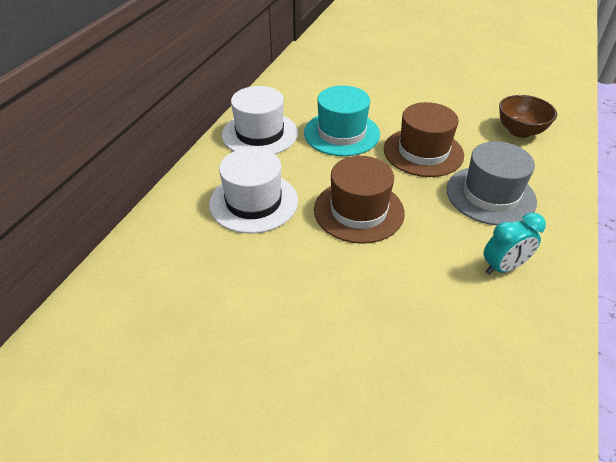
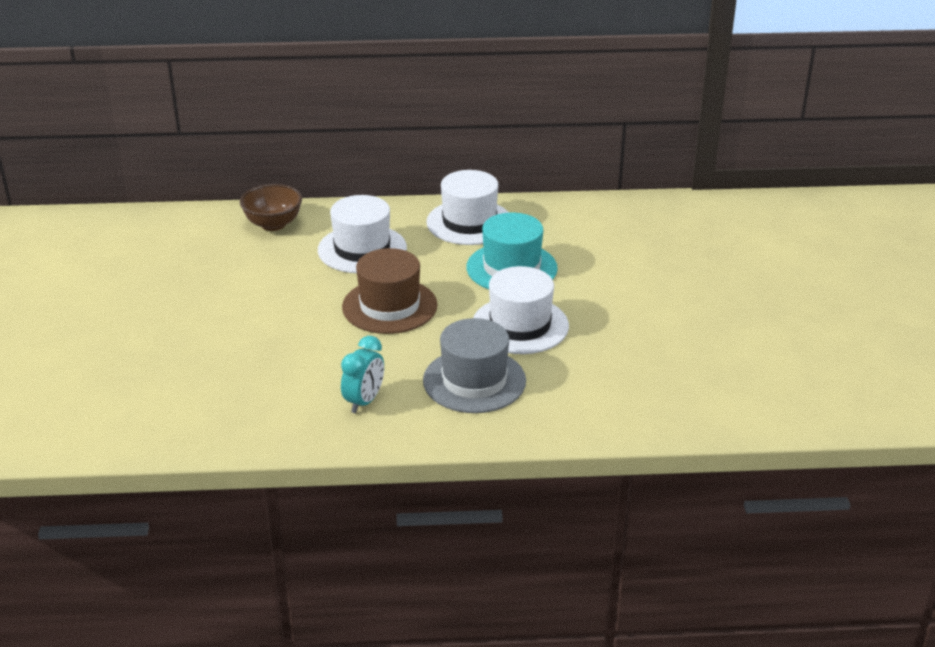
camera: 65 degrees right, 10 degrees down
(423, 152) = (520, 325): brown hat -> white hat
(503, 267) = (364, 401): turquoise clock -> turquoise clock turned 105 degrees counterclockwise
(520, 131) = (626, 388): brown bowl -> brown bowl (273, 224)

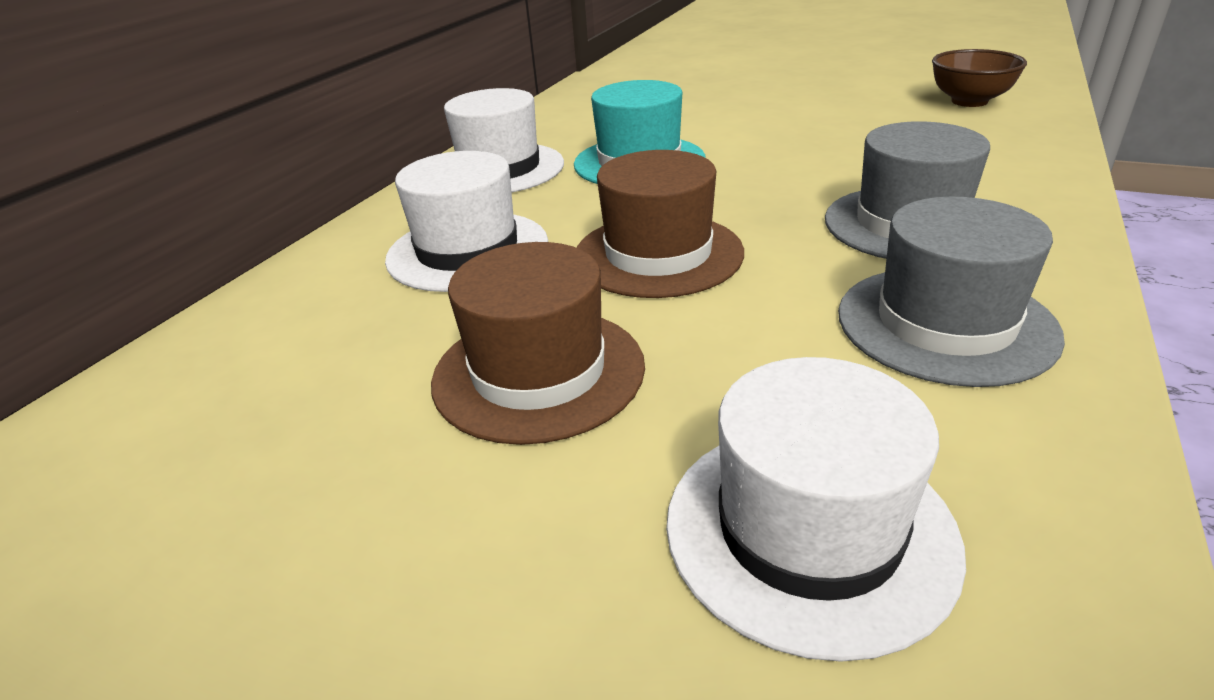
camera: 60 degrees left, 0 degrees up
(270, 303) = (538, 372): none -> brown hat
(273, 224) = (272, 321): brown bowl -> brown bowl (969, 101)
(364, 401) = (945, 323): turquoise clock -> grey hat
(520, 325) = (782, 176): white hat -> white hat (809, 530)

